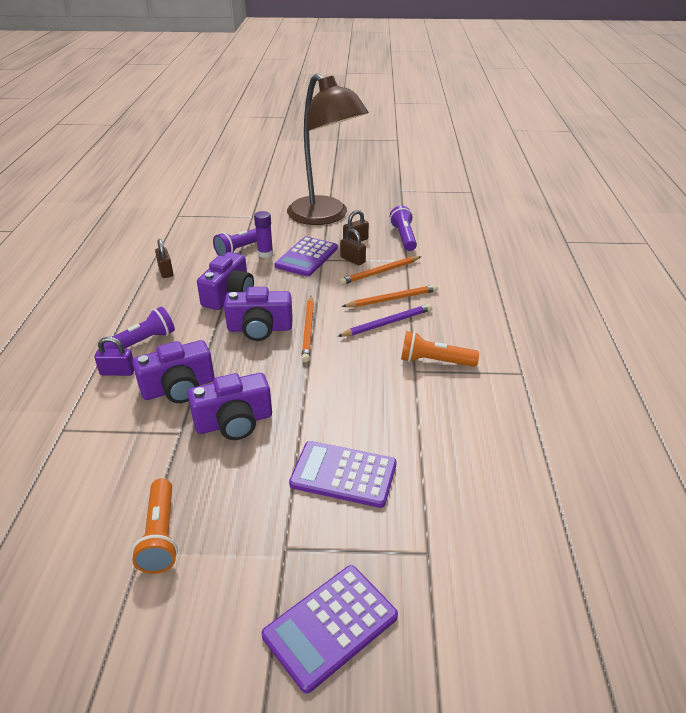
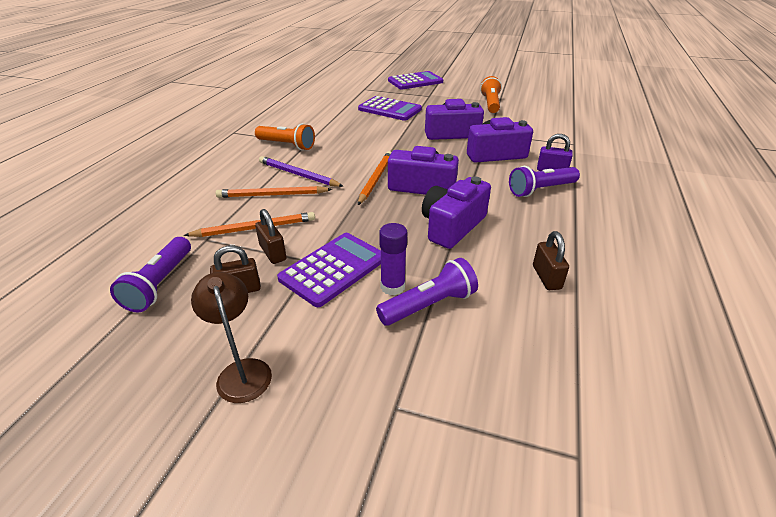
camera: 165 degrees left, 0 degrees up
(325, 216) = (242, 371): brown lamp -> brown lamp, size x0.40
(387, 323) = (298, 175): purple pencil -> purple pencil turned 45 degrees clockwise

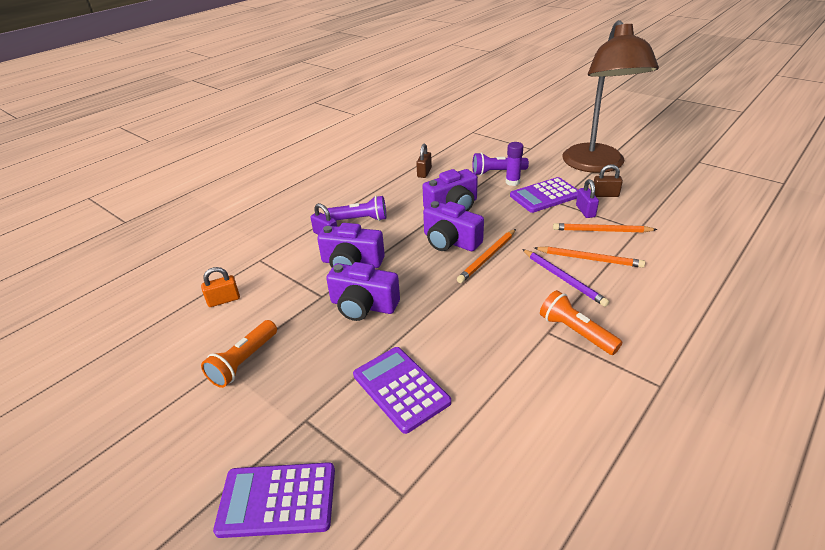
camera: 155 degrees left, 0 degrees up
(160, 284) = (658, 206): purple flashlight -> none
(242, 371) = (596, 165): brown lamp -> brown lamp, size x2.48
(273, 253) = (585, 211): brown padlock -> purple padlock
(553, 121) = (224, 300): none -> orange padlock

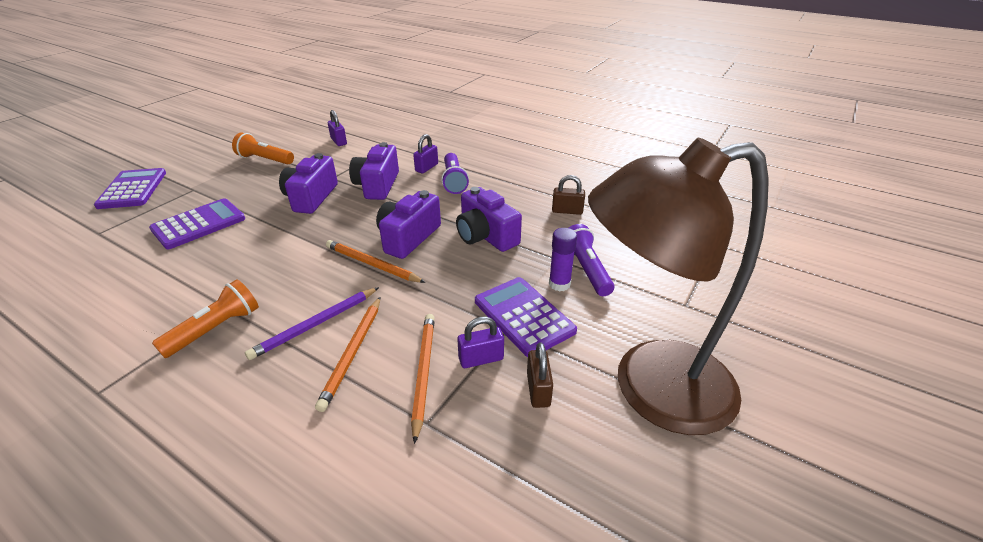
camera: 80 degrees right, 0 degrees up
(224, 300) = (339, 141): orange padlock -> purple padlock

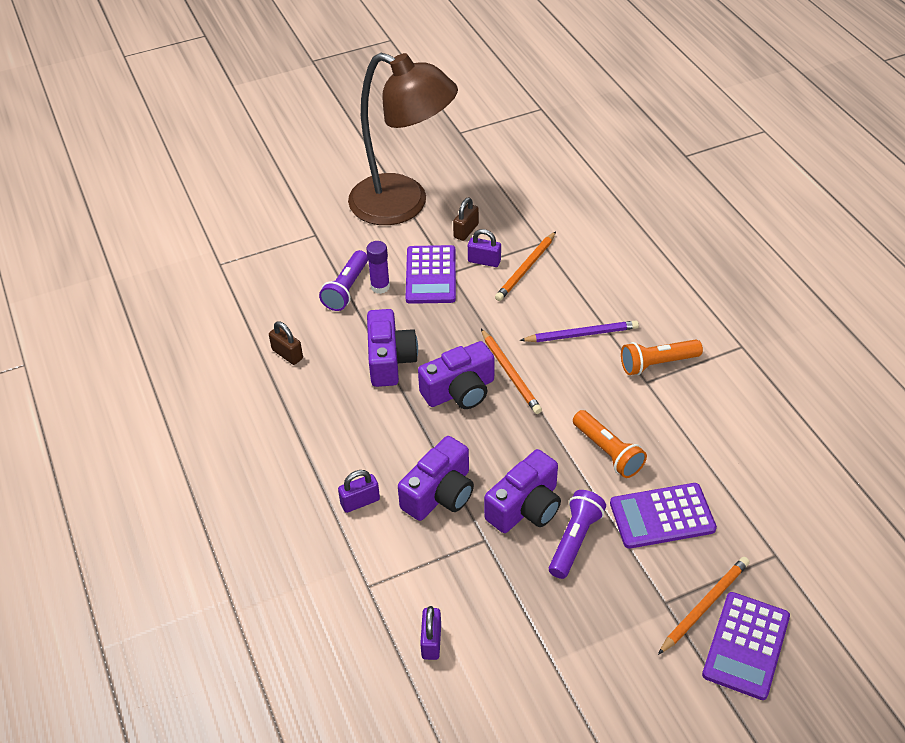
camera: 145 degrees left, 10 degrees up
(265, 159) = (556, 639): orange flashlight -> orange flashlight (608, 452)
(353, 353) = (564, 301): orange pencil -> orange pencil (704, 605)
(453, 181) = (351, 457): purple flashlight -> purple flashlight (575, 540)

